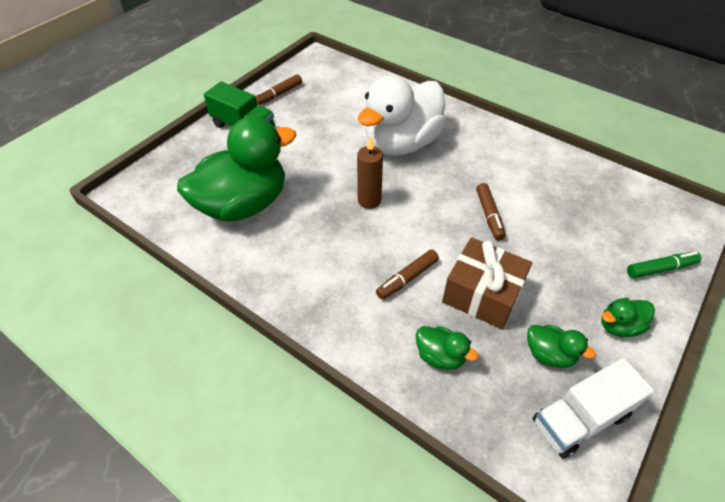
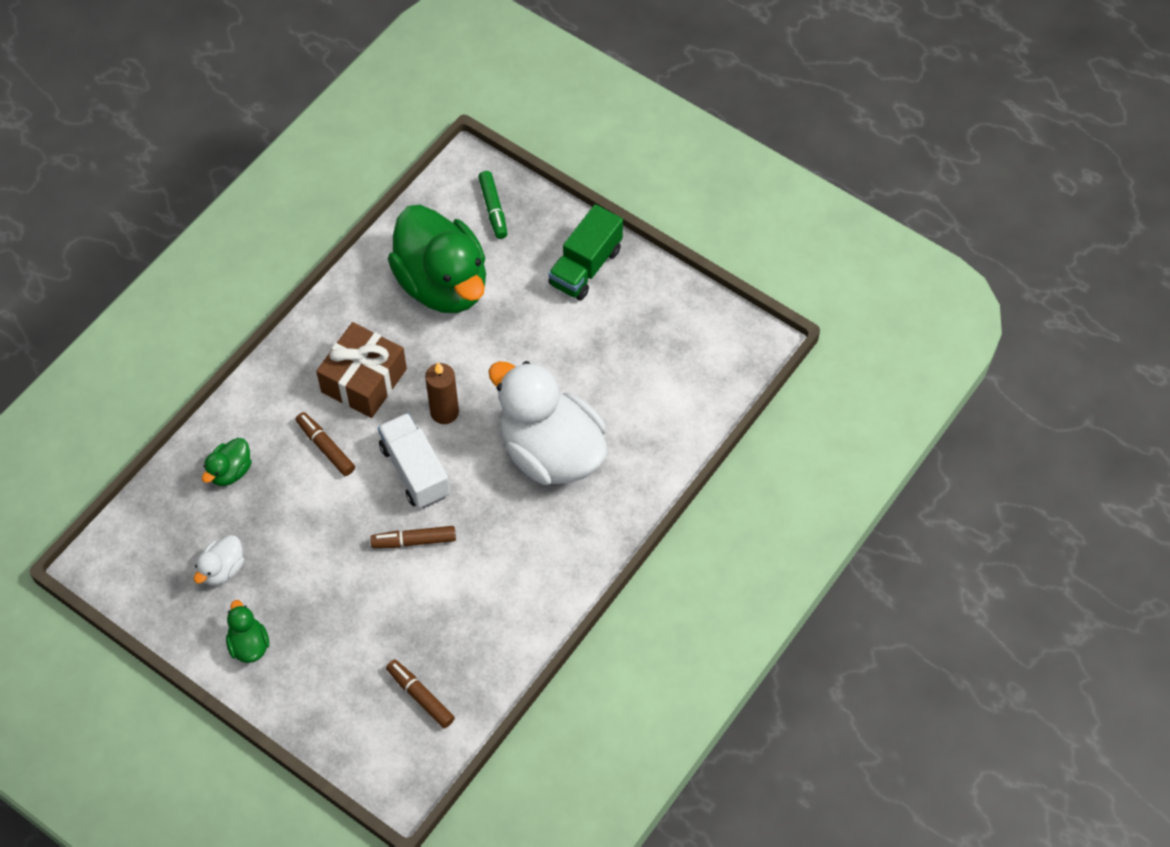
camera: 90 degrees right, 10 degrees up
(279, 94) = (660, 300): brown marker -> brown marker (420, 696)
(482, 294) = (300, 518): brown gift -> brown gift (364, 380)
(549, 354) = (222, 569): green duck -> white duck
(580, 418) = (156, 582): white truck -> white truck (415, 471)
(660, 269) = (321, 712): green marker -> green marker (493, 209)

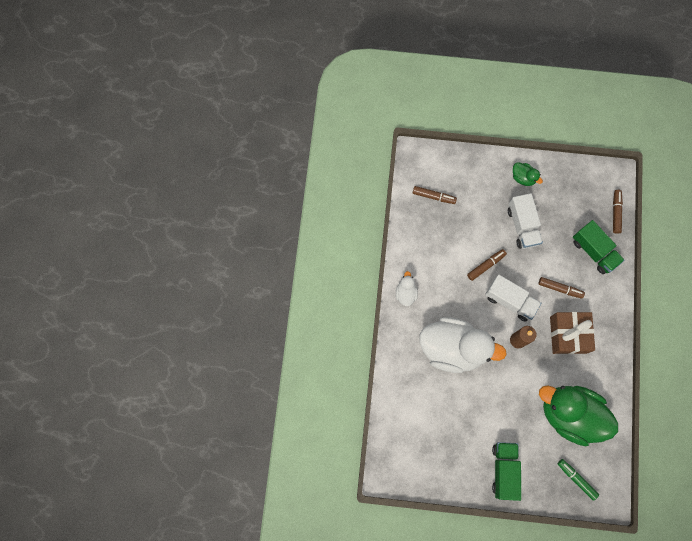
camera: 150 degrees right, 15 degrees up
(148, 508) = (615, 213): none -> brown marker
(222, 569) = (560, 204): white duck -> white duck (405, 293)
(230, 471) = (594, 251): green duck -> green truck
(310, 569) = (522, 226): none -> white truck

